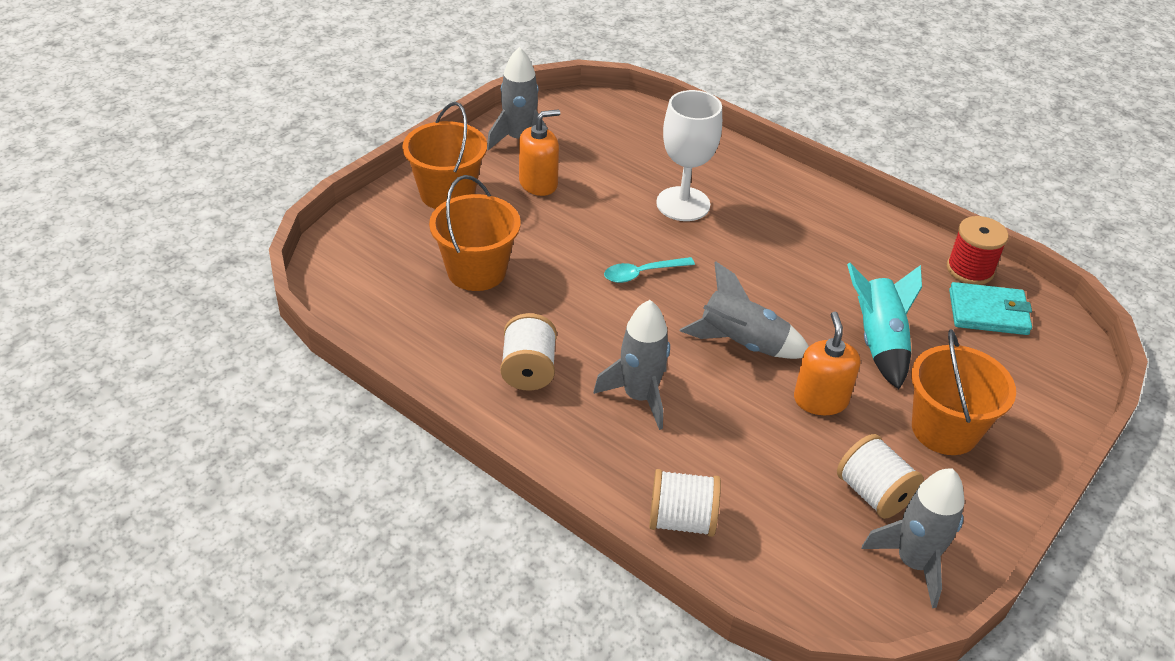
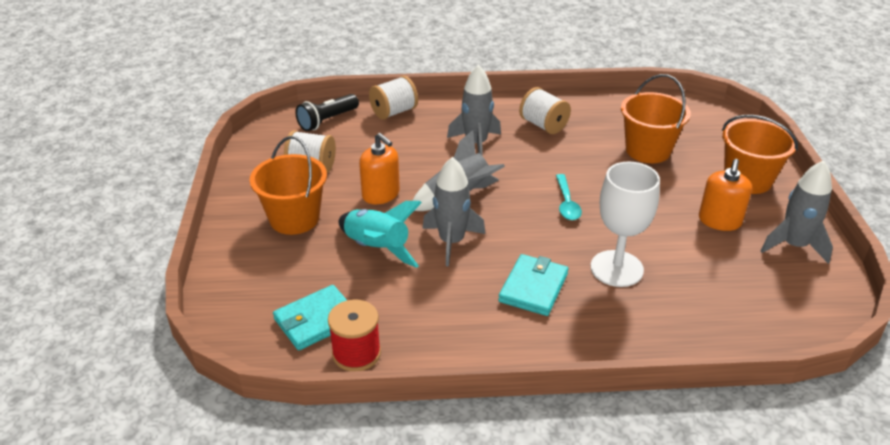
camera: 140 degrees right, 5 degrees down
(642, 273) = (566, 203): turquoise spoon -> turquoise spoon turned 150 degrees clockwise
(771, 231) = (533, 287): none -> turquoise wallet
(789, 569) = (327, 121): none -> black flashlight
(913, 562) = (269, 151): grey rocket -> grey rocket (451, 242)

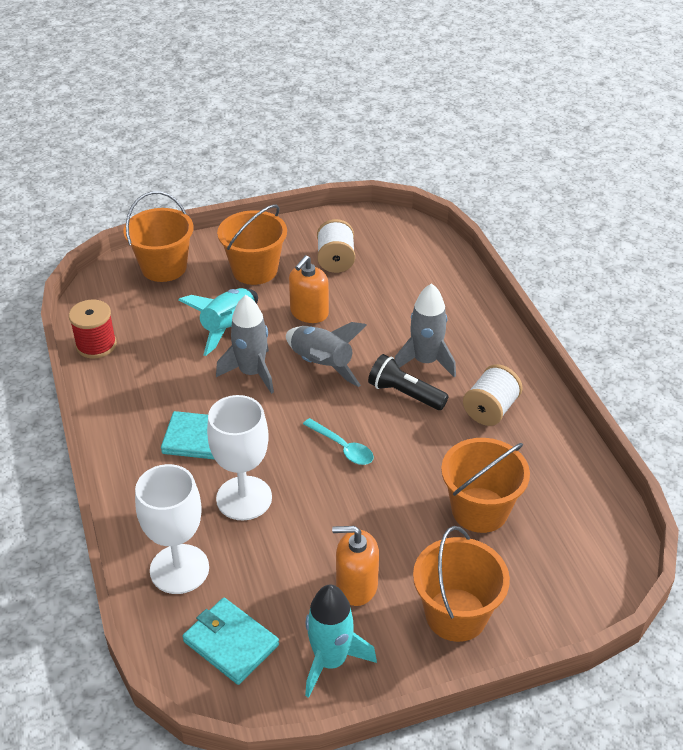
camera: 75 degrees right, 5 degrees up
(247, 284) = (164, 267): none -> orange bucket
(316, 320) = (129, 315): turquoise wallet -> turquoise wallet (231, 643)
(327, 121) = (418, 250): black flashlight -> black flashlight (405, 394)
(394, 112) = (458, 290): white spool -> none
(566, 203) = (343, 447): turquoise spoon -> turquoise spoon turned 120 degrees counterclockwise
(698, 320) = (179, 569): none -> white goblet
(794, 245) = (330, 661): grey rocket -> turquoise rocket

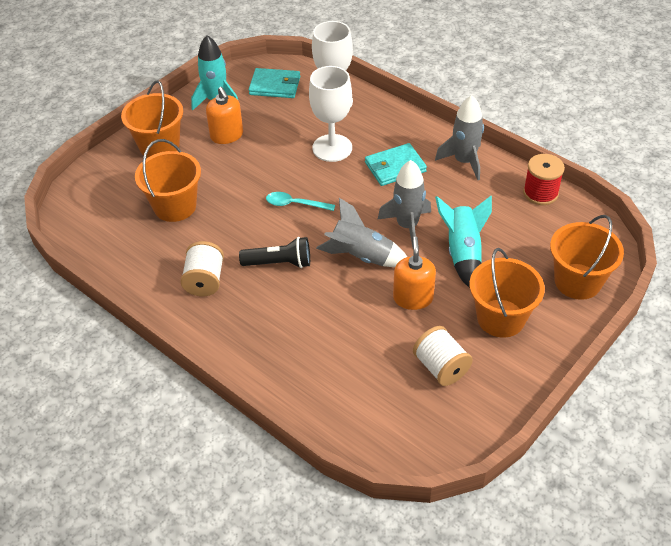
camera: 150 degrees right, 5 degrees up
(356, 585) = (227, 135): orange soap dispenser -> orange soap dispenser turned 90 degrees clockwise
(425, 361) = (282, 299): grey rocket -> grey rocket (464, 161)

